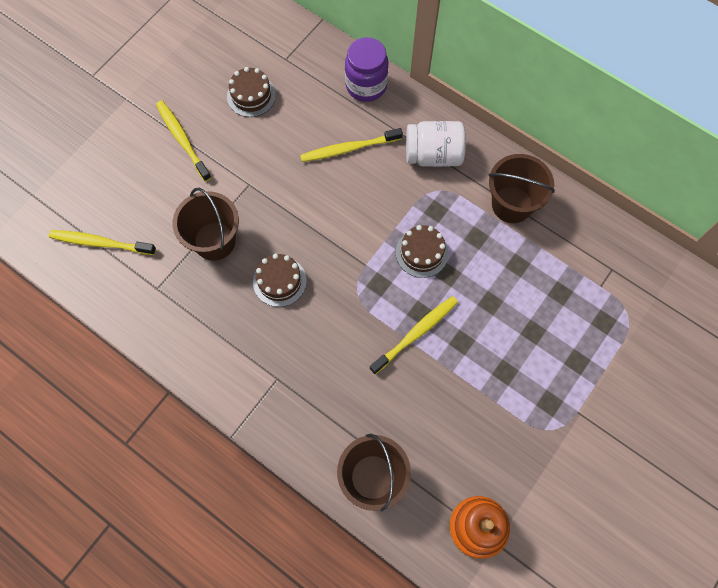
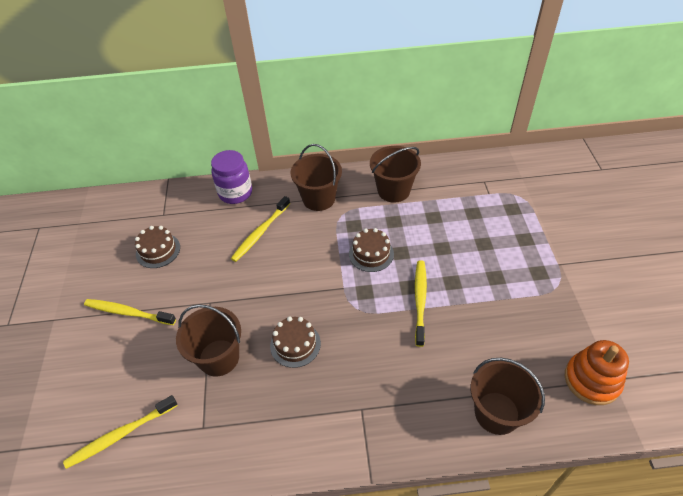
camera: 40 degrees left, 20 degrees down
(433, 155) = (319, 199): white jar -> brown bucket

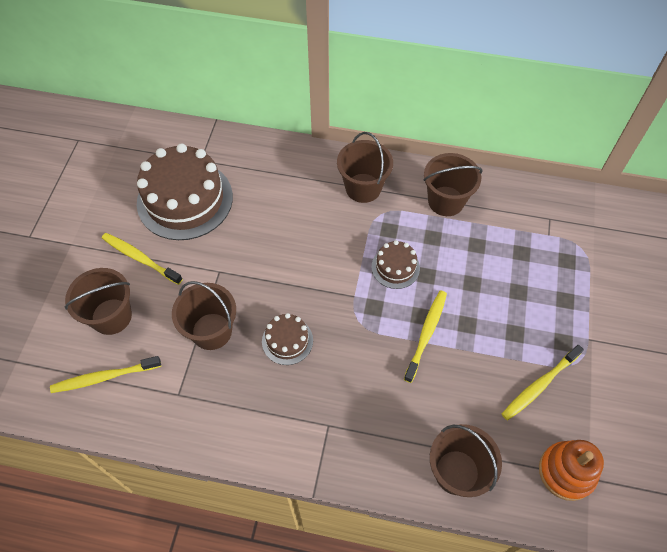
camera: 15 degrees right, 10 degrees up
(113, 374) = (111, 316): none -> brown bucket
(158, 250) = (185, 199): brown cake -> brown cake, size x2.09
(235, 193) = (279, 156): purple jar -> none
(260, 233) = (290, 210): yellow toothbrush -> yellow toothbrush (539, 386)

